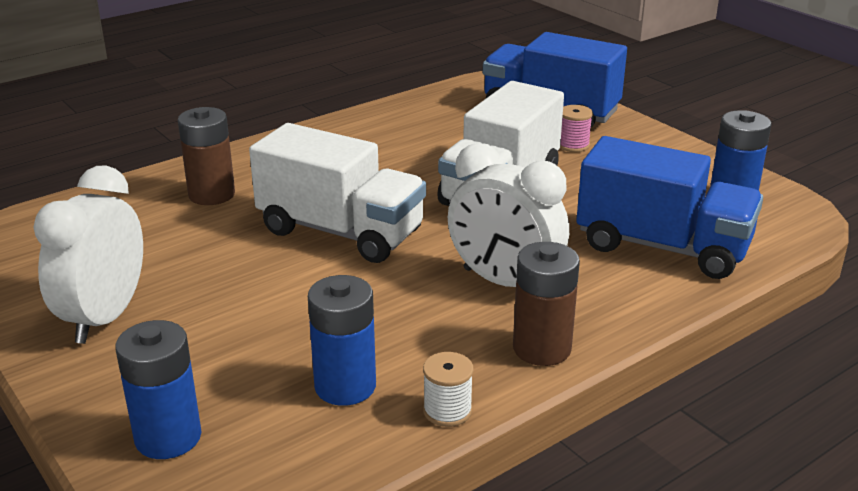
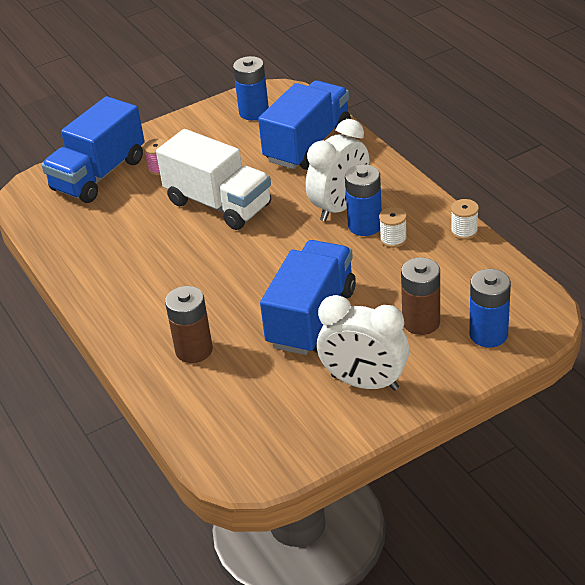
camera: 80 degrees left, 10 degrees up
(250, 270) = (312, 318): none -> blue truck
(340, 232) = (266, 278): white truck -> none
(345, 386) = (442, 268): blue battery -> blue battery (365, 225)
(424, 334) = (393, 239): none -> white spool
(542, 348) = (410, 196): brown battery -> brown battery (421, 322)

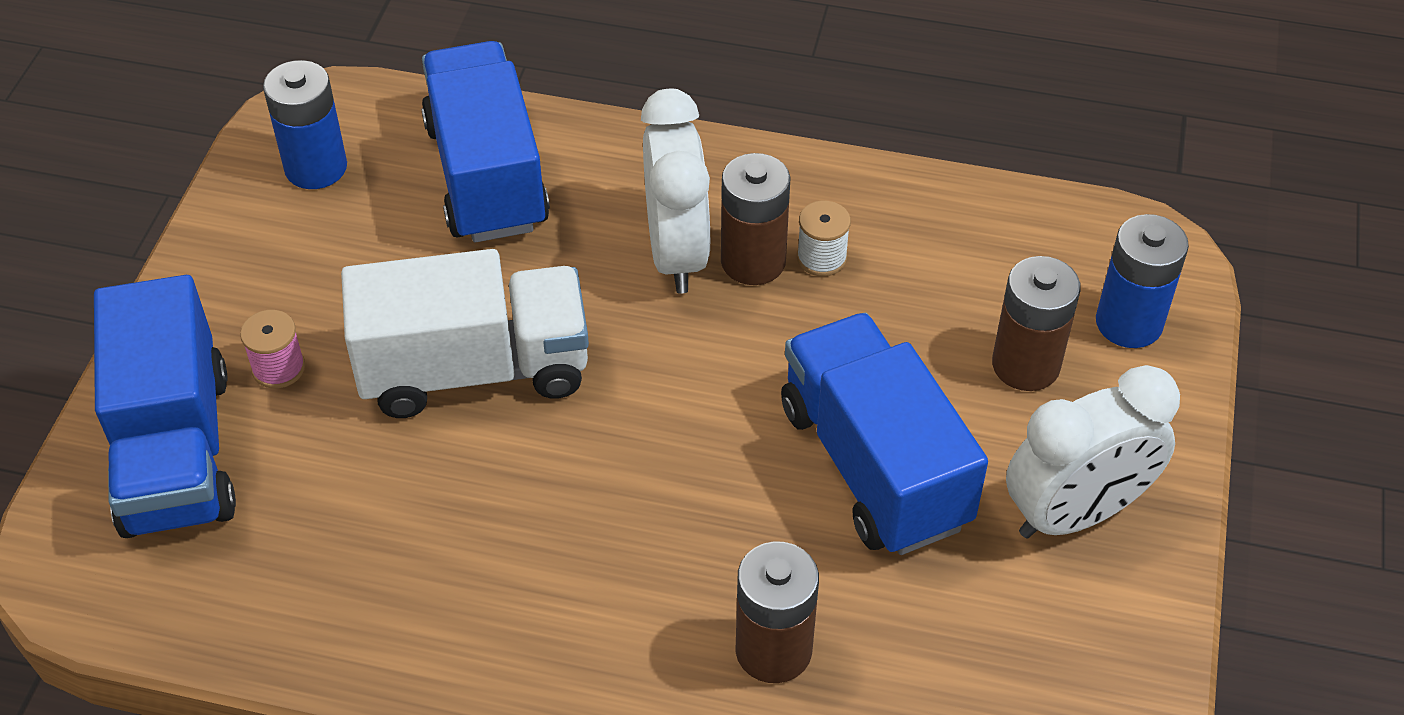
camera: 50 degrees left, 10 degrees up
(365, 225) = (753, 261): blue battery -> brown battery
(464, 231) = (900, 183): white spool -> none

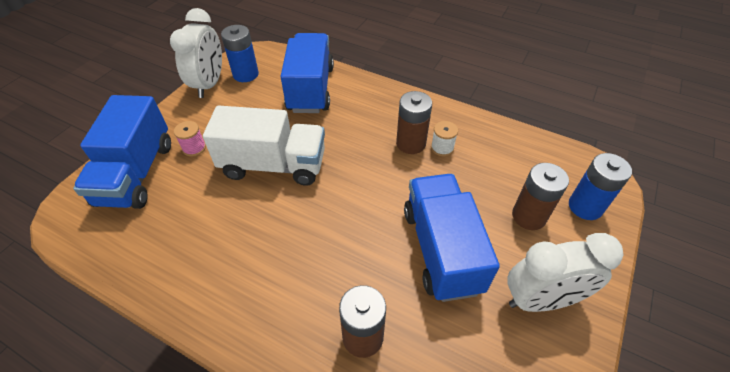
camera: 15 degrees right, 0 degrees up
(677, 253) = (378, 134): white clock -> white clock (209, 84)

